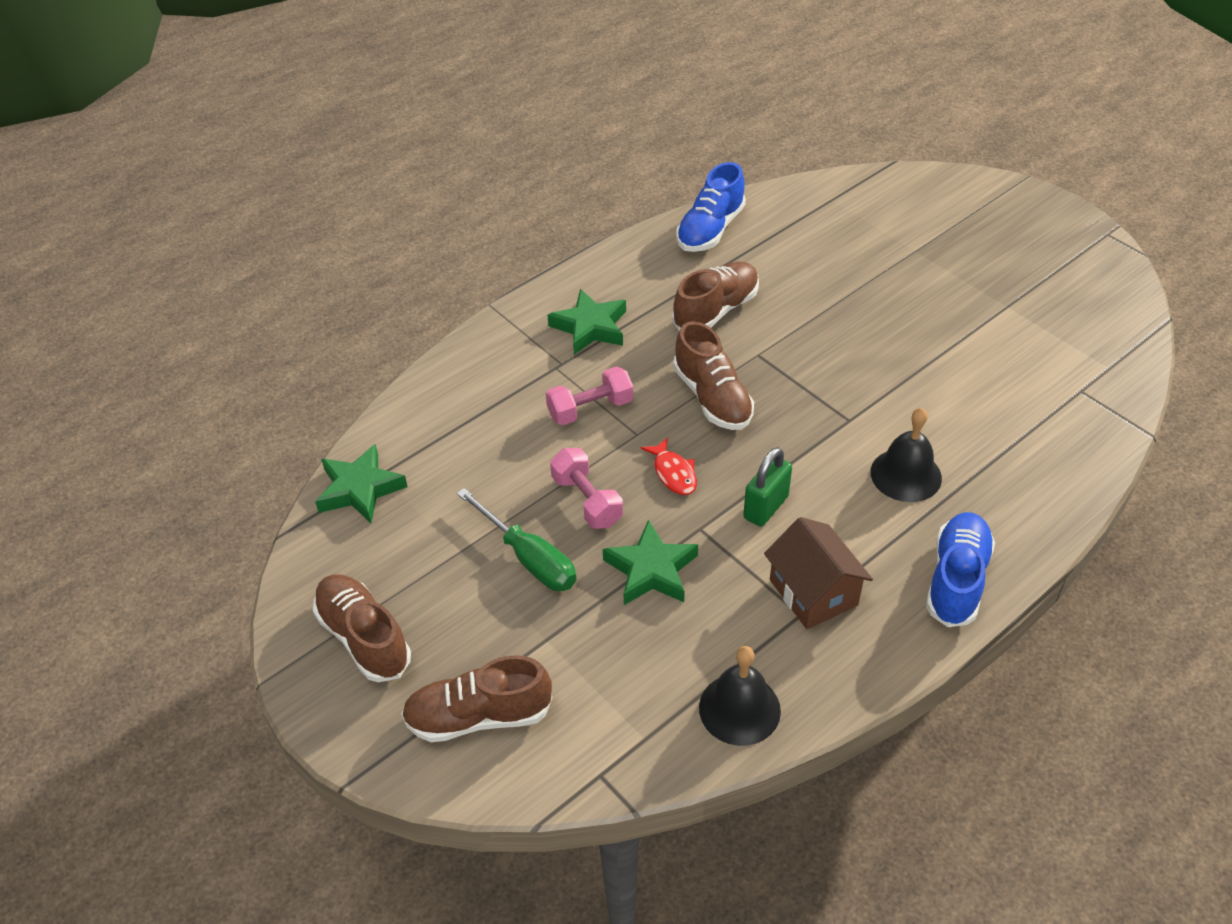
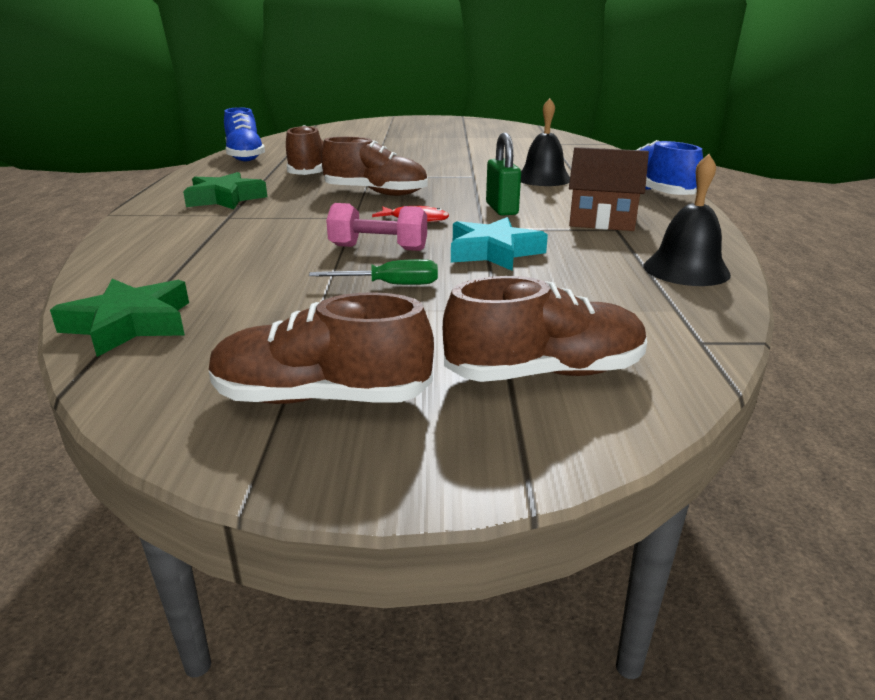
camera: 50 degrees left, 20 degrees down
(478, 716) = (545, 373): brown shoe -> brown shoe turned 135 degrees counterclockwise
(529, 558) = (390, 285): green screwdriver -> green screwdriver, size x0.65
(590, 409) = (295, 220): pink dumbbell -> none
(651, 570) = (493, 252): green star -> turquoise star

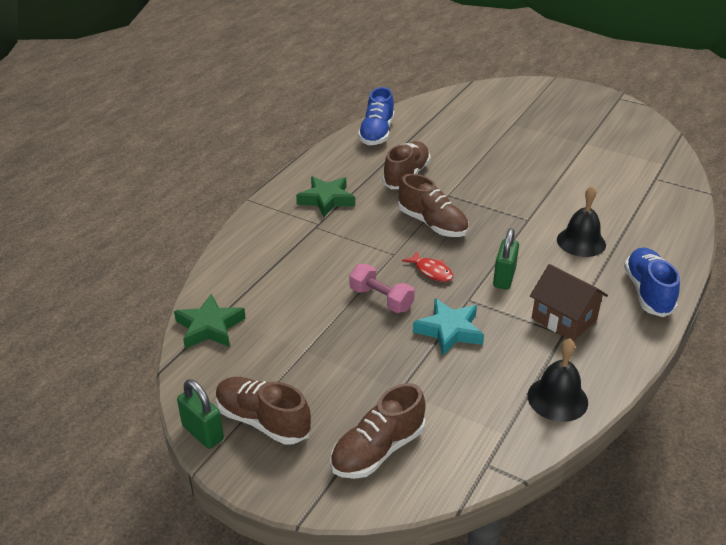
camera: 30 degrees right, 10 degrees up
(214, 448) = (203, 433): none -> green padlock
(390, 285) = (359, 342): green screwdriver -> none
(545, 373) = (377, 450): brown shoe -> brown shoe turned 120 degrees clockwise

